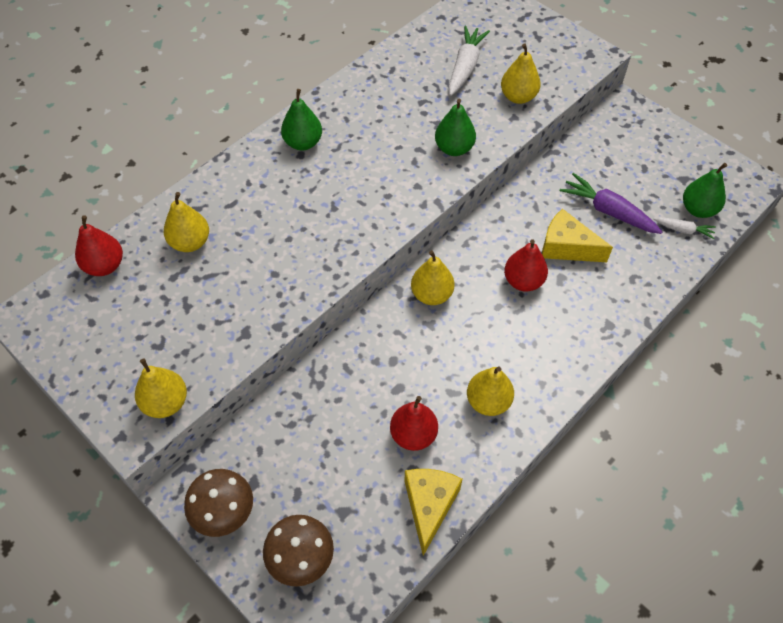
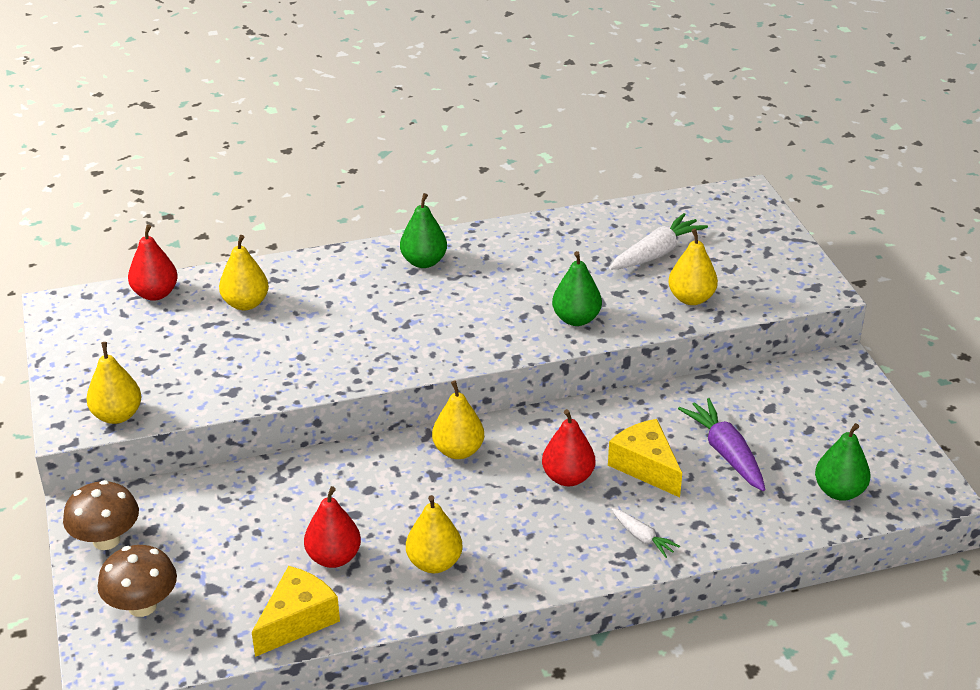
camera: 30 degrees right, 20 degrees down
(683, 230) = (802, 503): white carrot -> white carrot (642, 538)

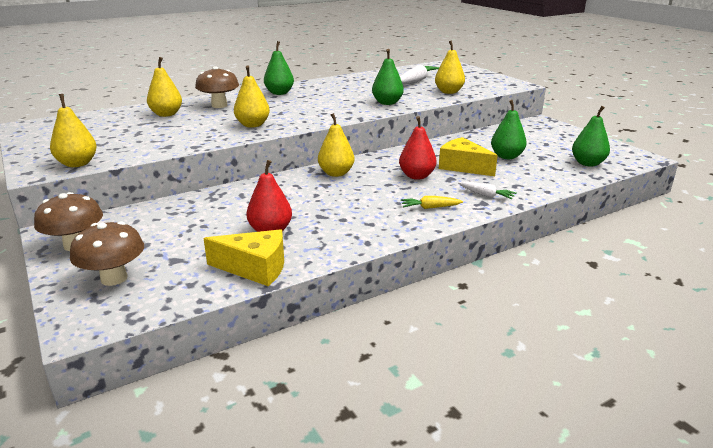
camera: 15 degrees left, 10 degrees down
(155, 294) = (100, 116): red pear -> none
(297, 620) = (255, 268): yellow cheese -> yellow cheese turned 75 degrees clockwise
(325, 288) = (219, 105): none -> brown mushroom
(434, 563) = (349, 224): yellow pear -> yellow pear (252, 125)
(552, 550) = (430, 207): none -> yellow carrot
(726, 452) = (506, 156): purple carrot -> green pear

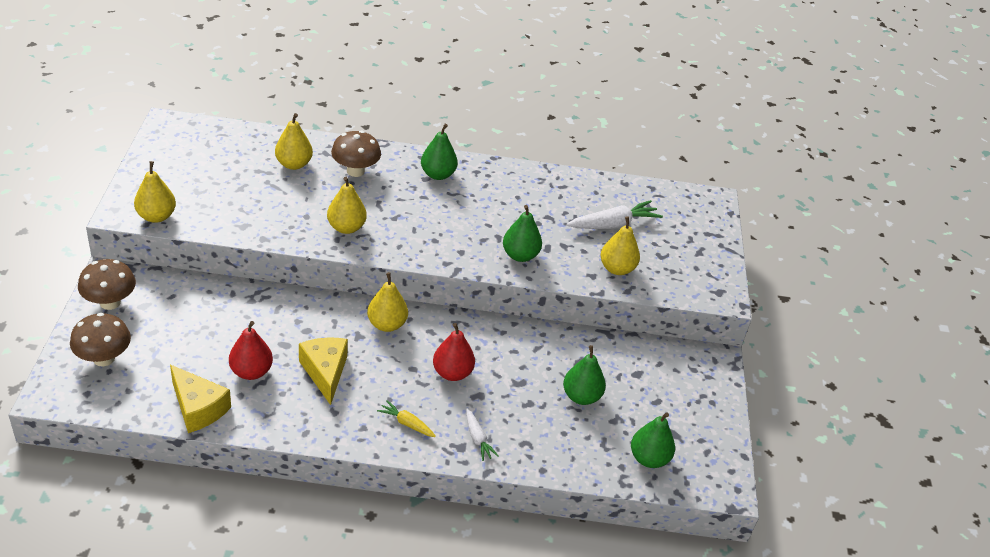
camera: 30 degrees right, 15 degrees up
(463, 167) = (514, 385): yellow cheese -> yellow cheese (325, 372)

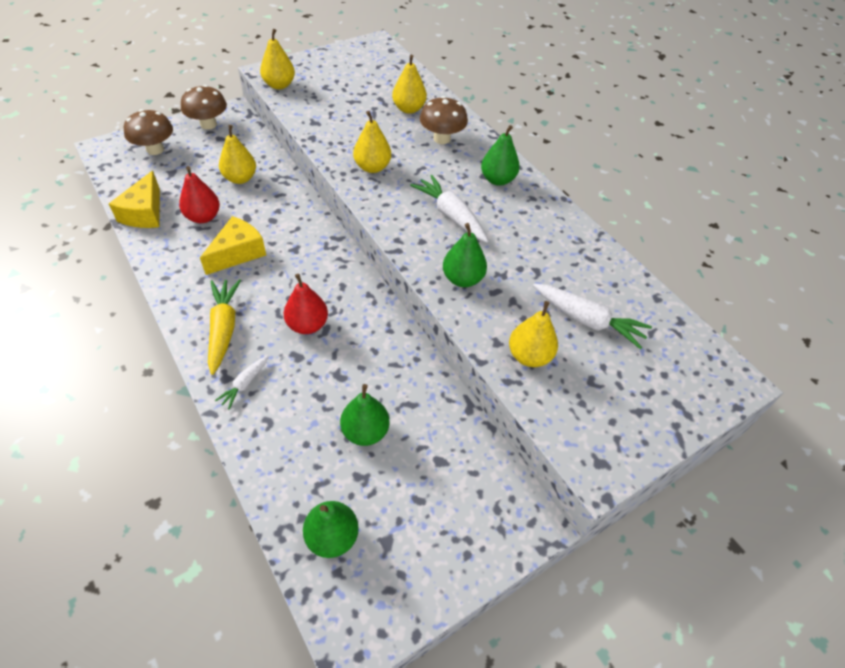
camera: 55 degrees right, 10 degrees up
(387, 324) = (323, 257): yellow pear -> yellow pear (240, 178)
(407, 423) = (224, 329): yellow carrot -> yellow carrot, size x1.79
(450, 221) = (451, 215): none -> white carrot

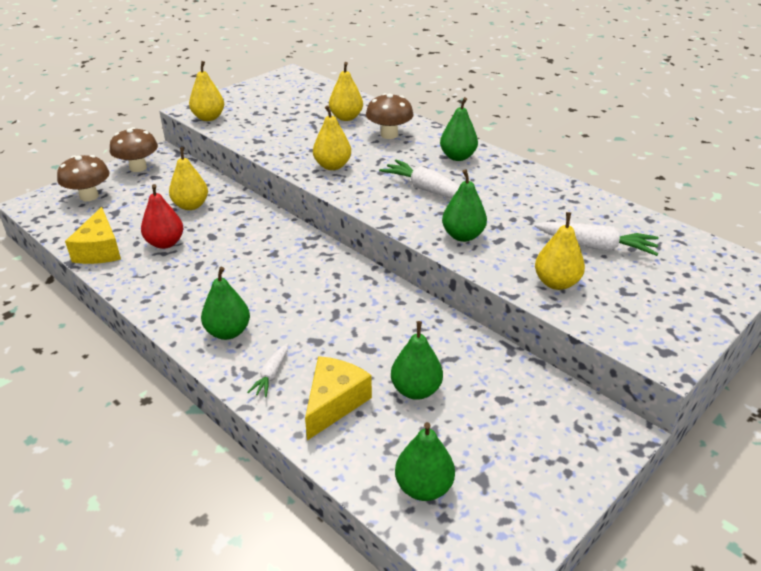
camera: 10 degrees left, 15 degrees down
(224, 329) = (228, 332): yellow carrot -> green pear
(238, 253) = (215, 266): yellow cheese -> yellow cheese (334, 403)
(307, 325) = (315, 313): red pear -> none

